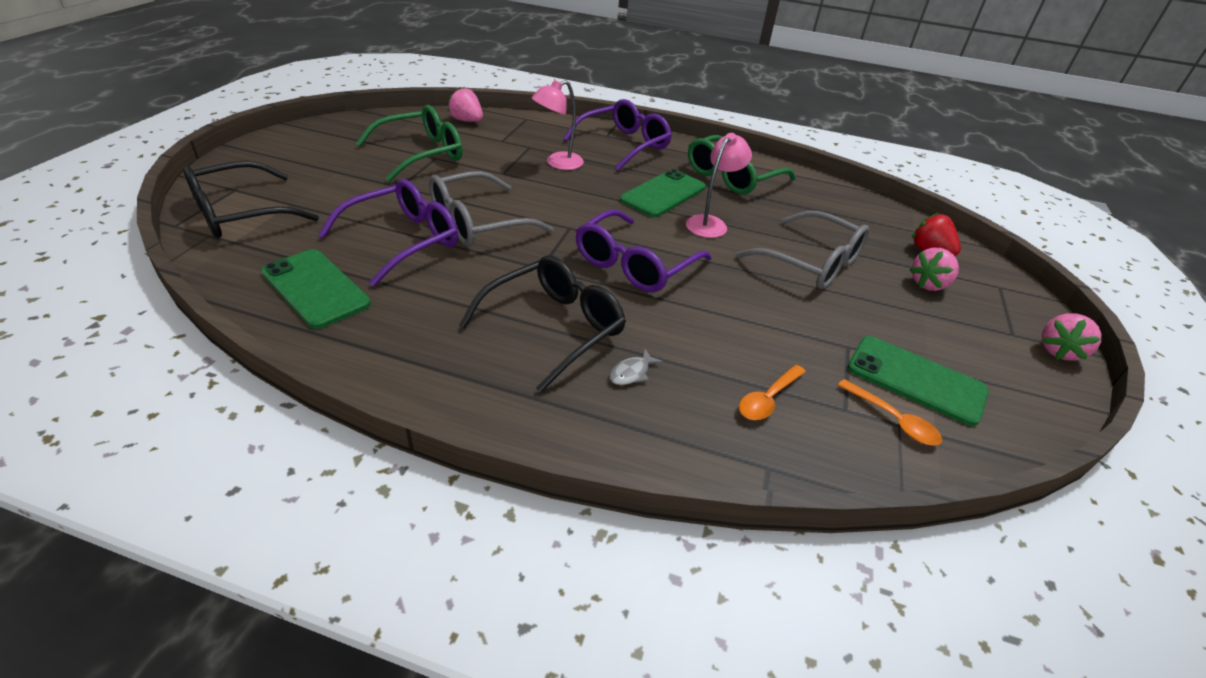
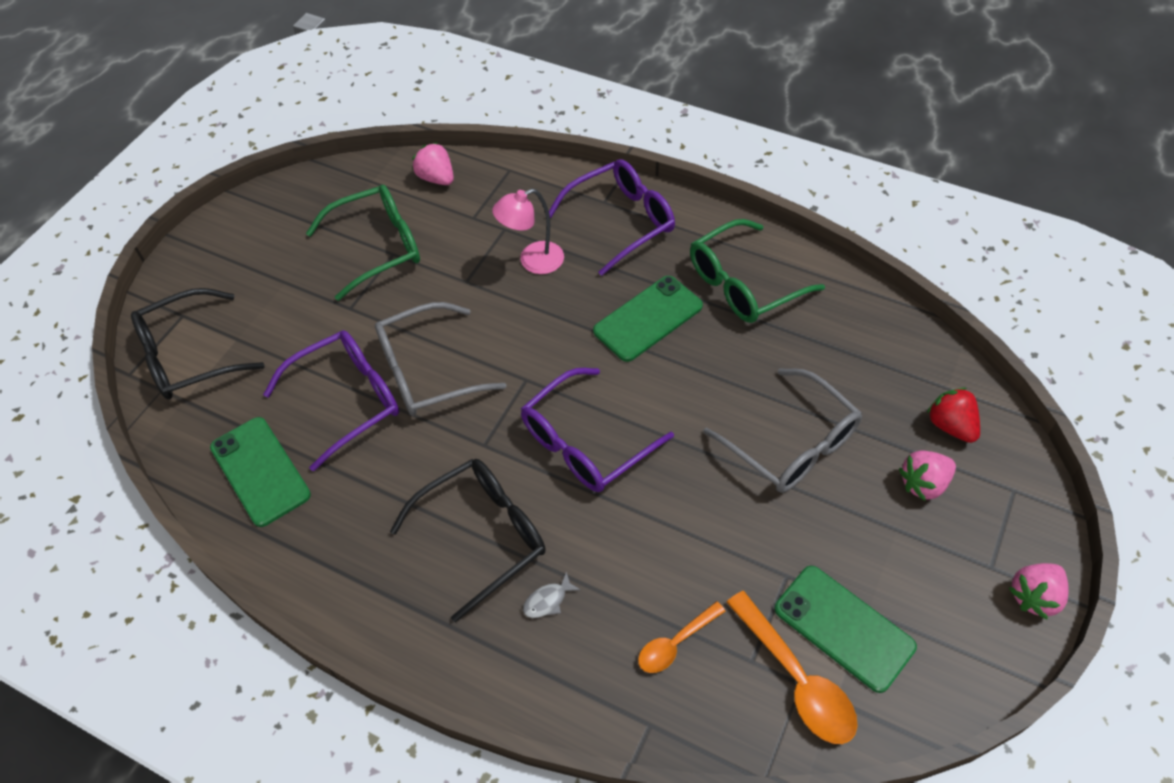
camera: 15 degrees right, 15 degrees up
(710, 223) = (691, 372): pink lamp -> none
(893, 420) = (796, 678): orange spoon -> orange spoon, size x1.64

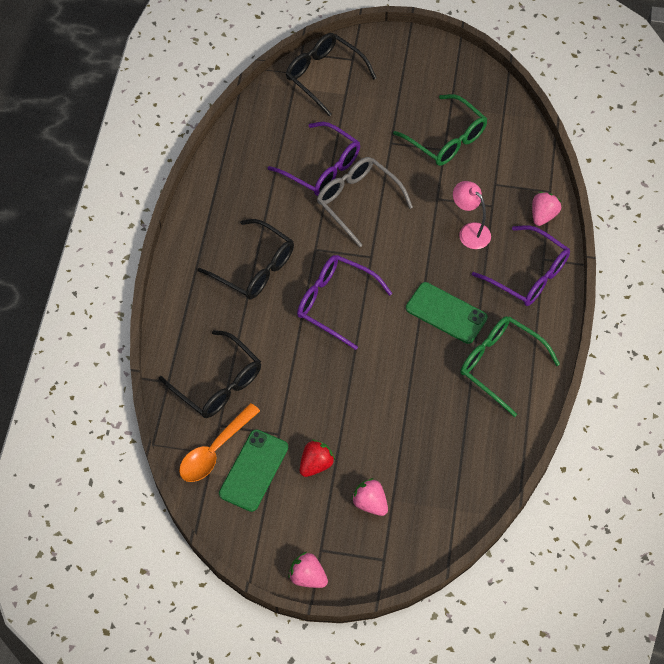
camera: 70 degrees right, 5 degrees up
(260, 471) = (260, 144): green phone -> none
(436, 178) = (522, 150): pink strawberry -> pink strawberry (543, 215)
(548, 600) = (224, 312): grey fish -> none
(675, 643) = (218, 383): orange spoon -> black glasses
(792, 444) = (374, 420): grey glasses -> none
(950, 425) = (422, 515): red strawberry -> red strawberry (316, 464)

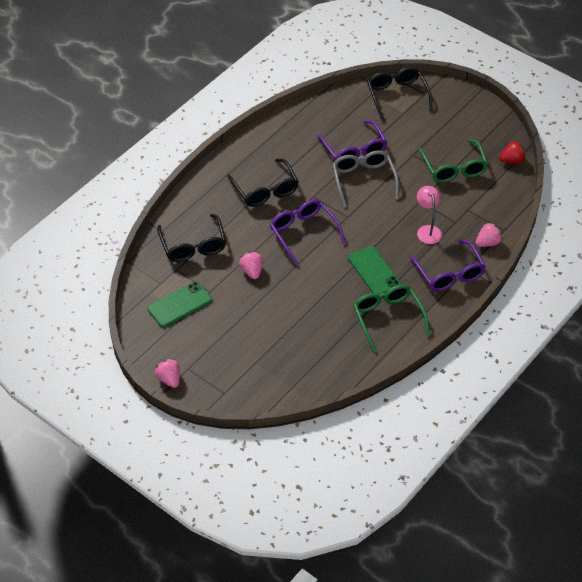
camera: 30 degrees right, 10 degrees down
(215, 450) = (163, 282): orange spoon -> none
(316, 464) = (221, 319): red strawberry -> red strawberry (512, 160)
(370, 503) = (240, 357): pink strawberry -> pink strawberry (252, 271)

